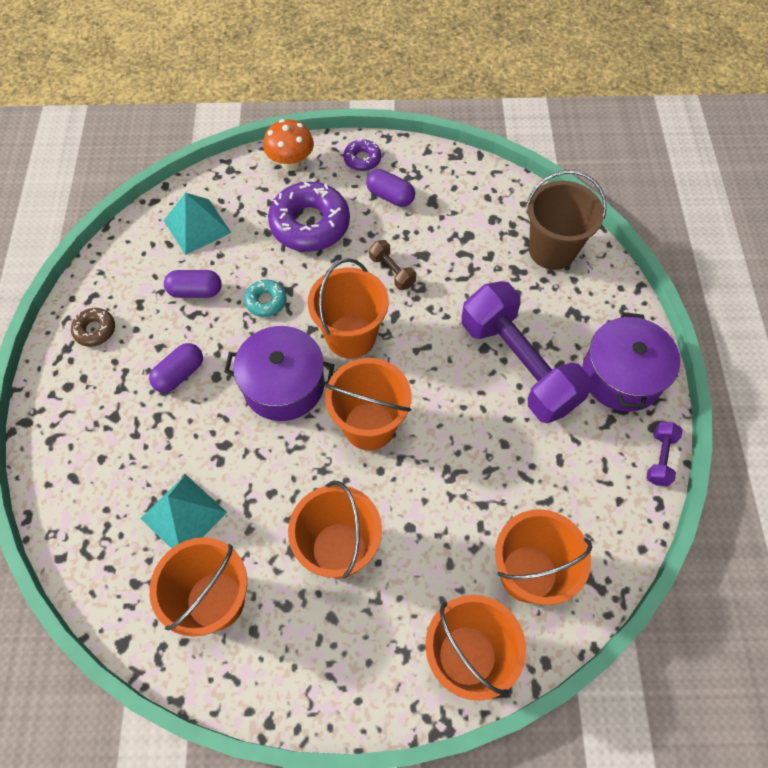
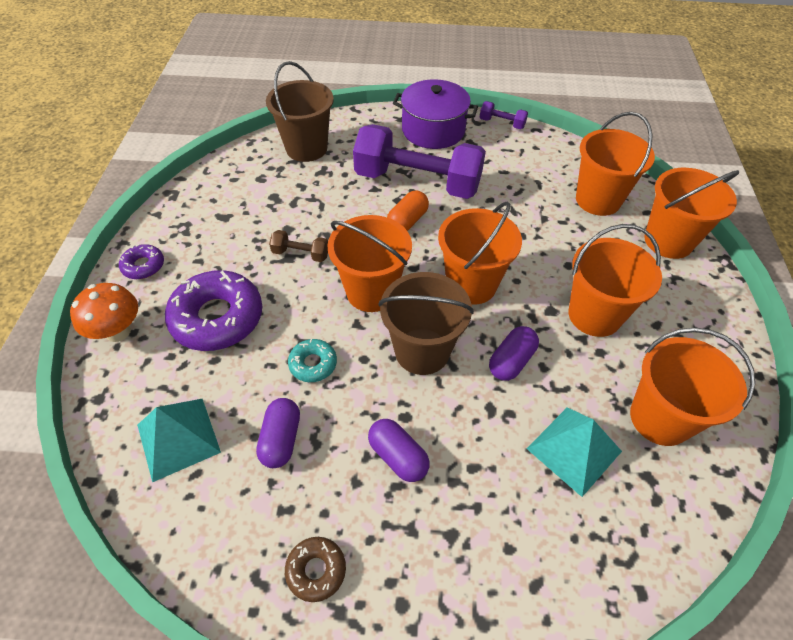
camera: 85 degrees left, 10 degrees down
(284, 385) = (422, 351): purple pot -> brown bucket
(390, 196) = (205, 247): purple capsule -> purple capsule (511, 361)
(392, 271) = (300, 254): brown dumbbell -> brown dumbbell turned 45 degrees clockwise
(453, 360) = (407, 221): none -> orange capsule
(518, 365) = (417, 182): purple dumbbell -> purple dumbbell turned 45 degrees clockwise

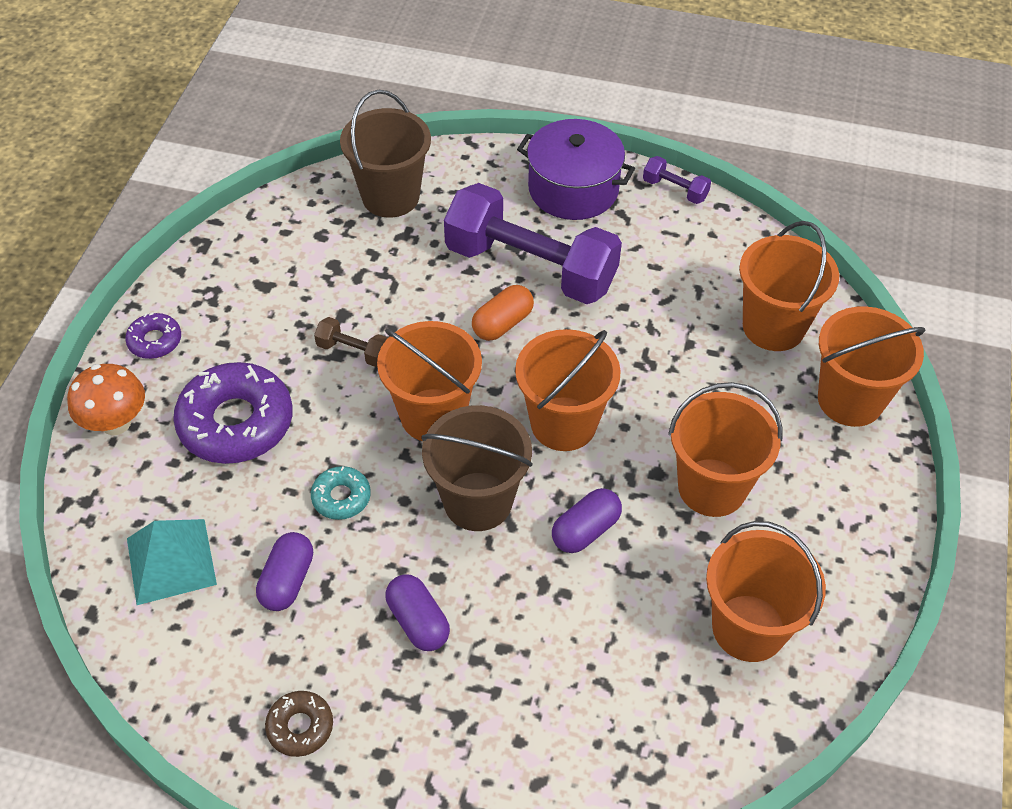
camera: 10 degrees right, 0 degrees up
(574, 449) = (629, 647): turquoise pyramid -> none

